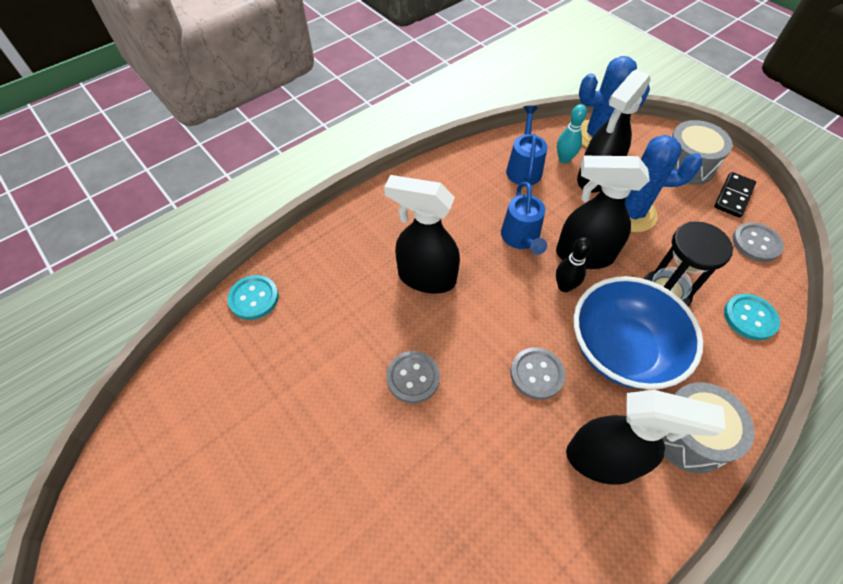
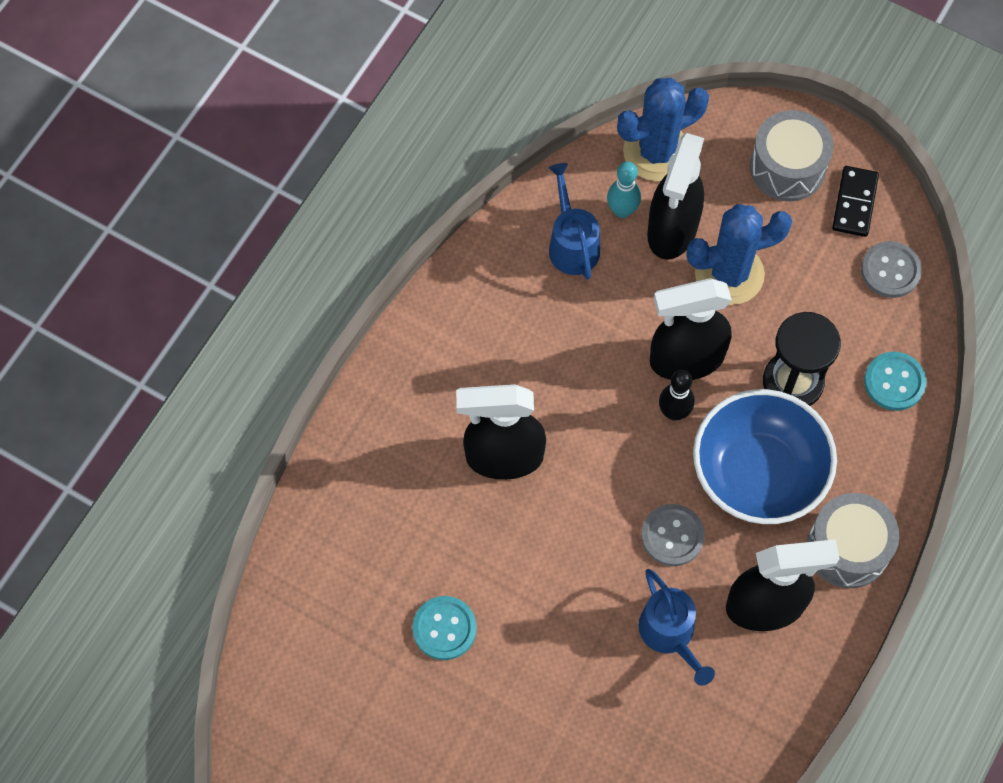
camera: 20 degrees left, 10 degrees up
(254, 298) = (304, 557): turquoise button -> turquoise button (444, 628)
(413, 377) = (537, 588): grey button -> none
(521, 239) = (602, 361): blue watering can -> blue watering can (670, 635)

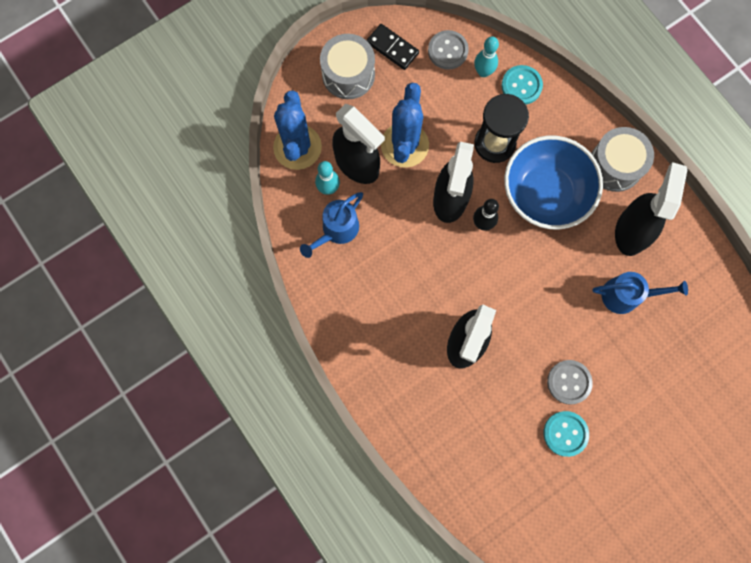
camera: 65 degrees left, 10 degrees up
(572, 243) = (336, 230): blue watering can -> blue watering can turned 60 degrees counterclockwise
(672, 536) = (563, 264): grey button -> grey button (569, 382)
(886, 326) = (483, 72): none -> turquoise bowling pin

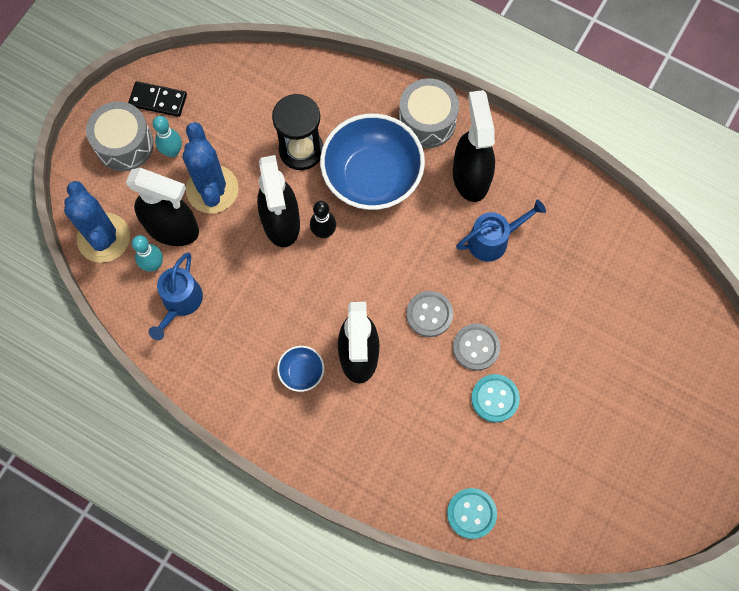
camera: 25 degrees left, 5 degrees down
(411, 335) = (302, 372): none -> blue bowl
(447, 51) = (215, 80): grey button -> grey button (429, 314)
(483, 72) = (259, 86): turquoise bowling pin -> turquoise bowling pin (172, 151)
(521, 86) = (302, 84): turquoise button -> turquoise button (471, 513)

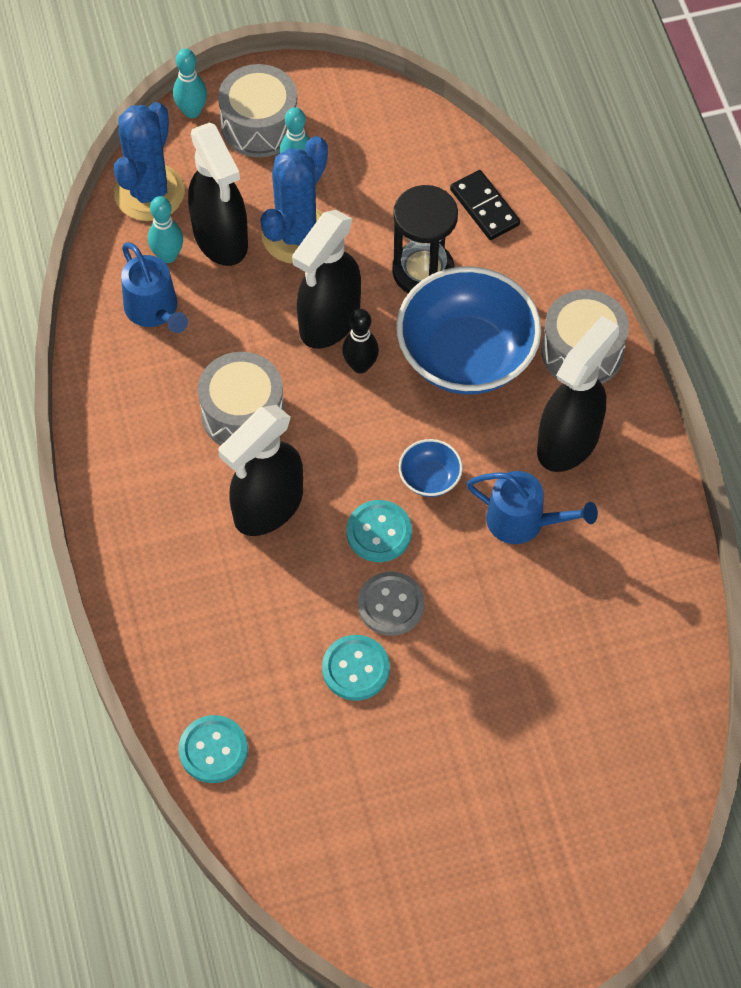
camera: 45 degrees right, 10 degrees down
(77, 169) = (192, 111): none -> turquoise bowling pin
(158, 100) = (335, 111): black domino -> black domino (484, 207)
(180, 303) = (154, 311): blue watering can -> blue watering can turned 90 degrees counterclockwise
(291, 316) = (243, 414): none -> grey drum
(302, 372) = (197, 473): blue bowl -> blue bowl (430, 478)
(429, 314) = (379, 532): grey button -> turquoise button

